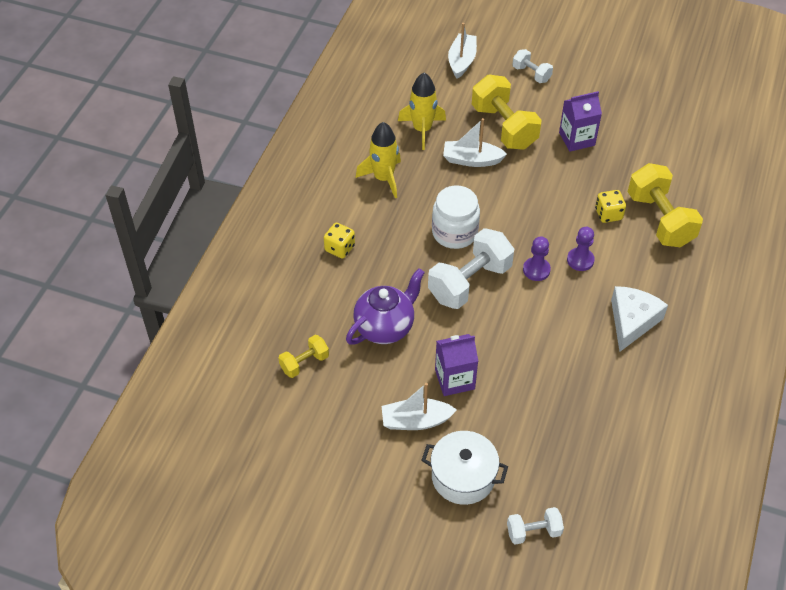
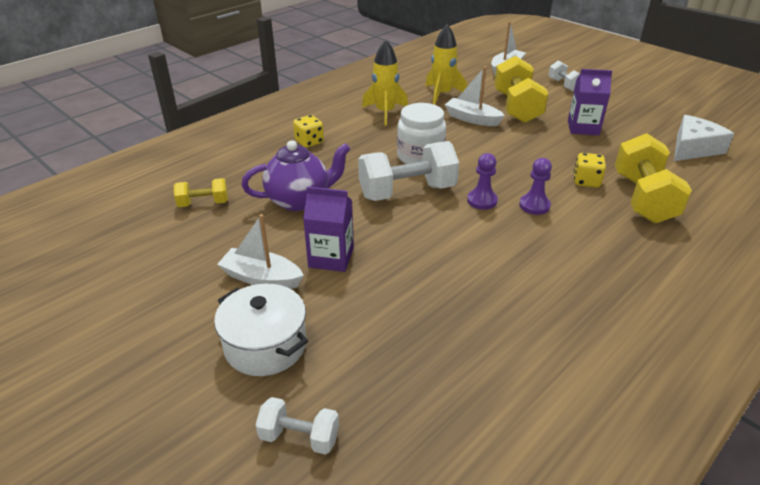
camera: 25 degrees right, 15 degrees down
(632, 321) = (565, 268): white cheese -> white cheese (693, 148)

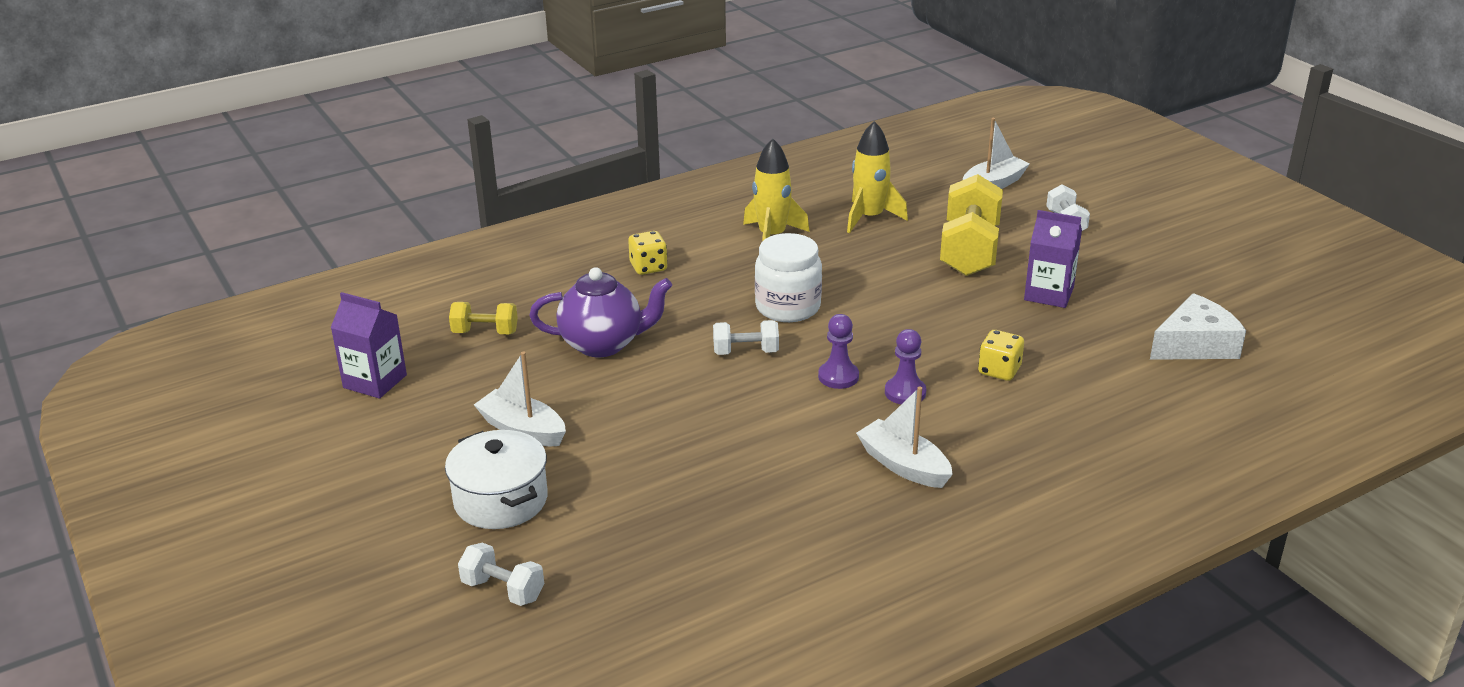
camera: 15 degrees right, 5 degrees down
(331, 257) = (612, 419): purple carton -> purple carton (375, 381)
(407, 192) = (746, 352): white dumbbell -> white dumbbell, size x0.52
(472, 119) = (892, 261): white boat -> white boat (903, 465)
(643, 198) = (1063, 404): yellow dumbbell -> none

